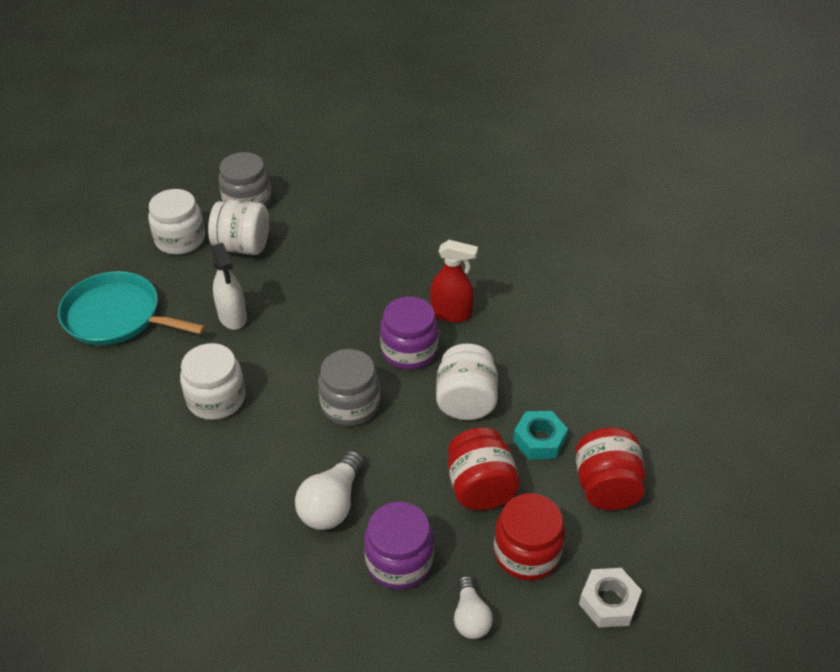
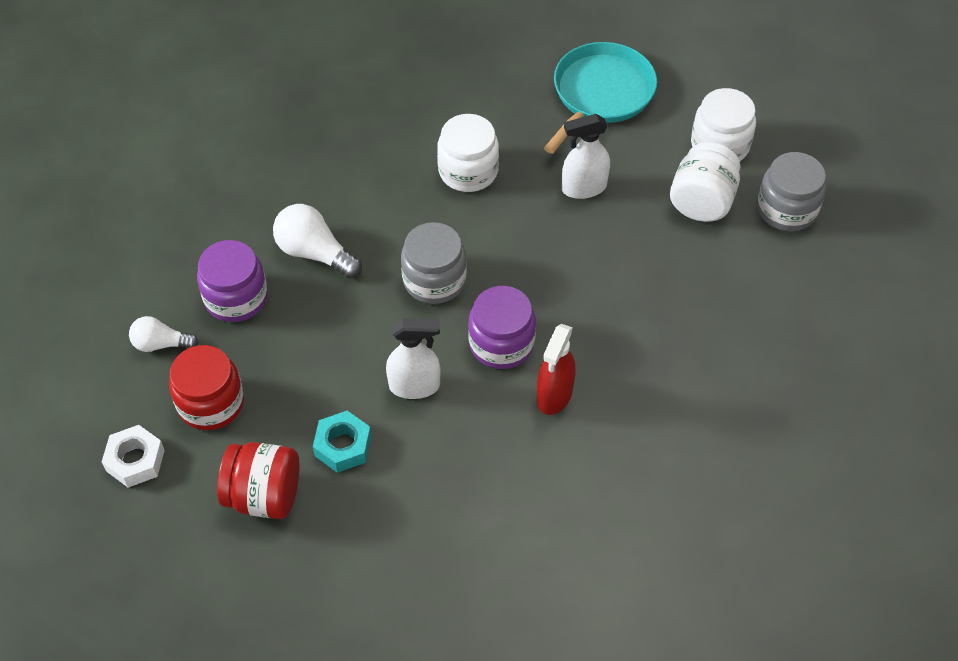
camera: 100 degrees right, 10 degrees up
(466, 401) = (415, 386): white jar -> white spray bottle
(480, 487) = (297, 378): red jar -> none

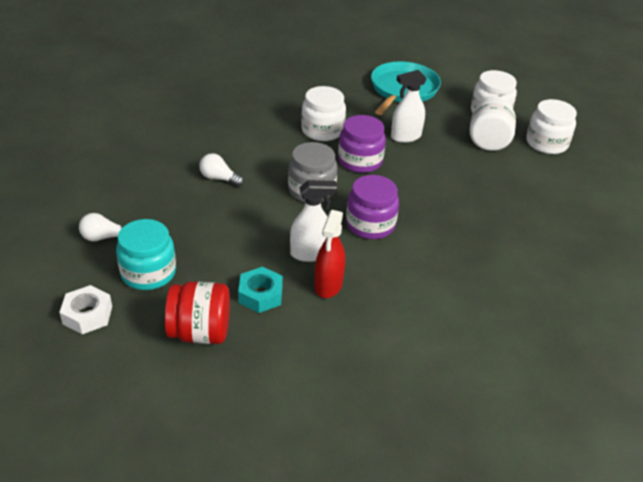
camera: 10 degrees left, 15 degrees down
(211, 403) = (148, 273): red jar -> turquoise jar
(236, 298) = (162, 207): purple jar -> purple jar (360, 161)
(315, 253) = (219, 178): white light bulb -> white light bulb, size x0.64
(554, 395) = (418, 254): red spray bottle -> red spray bottle (328, 285)
(786, 209) = (546, 143): grey jar -> white jar

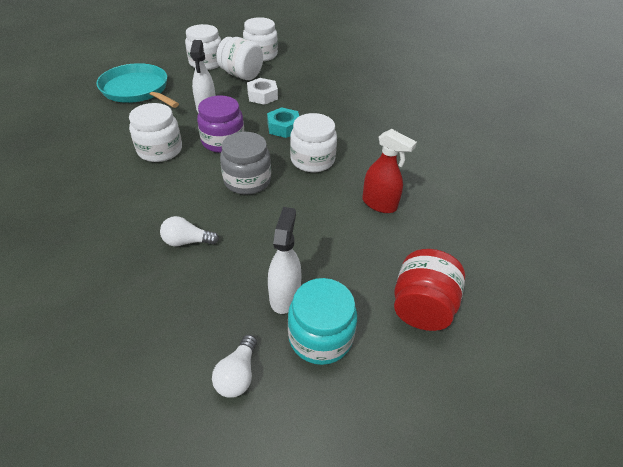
camera: 70 degrees left, 5 degrees up
(87, 315) = (375, 413): white nut -> white nut (262, 96)
(219, 178) = (187, 241): white light bulb -> white light bulb turned 45 degrees clockwise
(260, 295) = (380, 250): turquoise nut -> turquoise nut (283, 127)
(310, 253) = (335, 204): white spray bottle -> white spray bottle (285, 295)
(370, 225) = (312, 160): purple jar -> white jar

